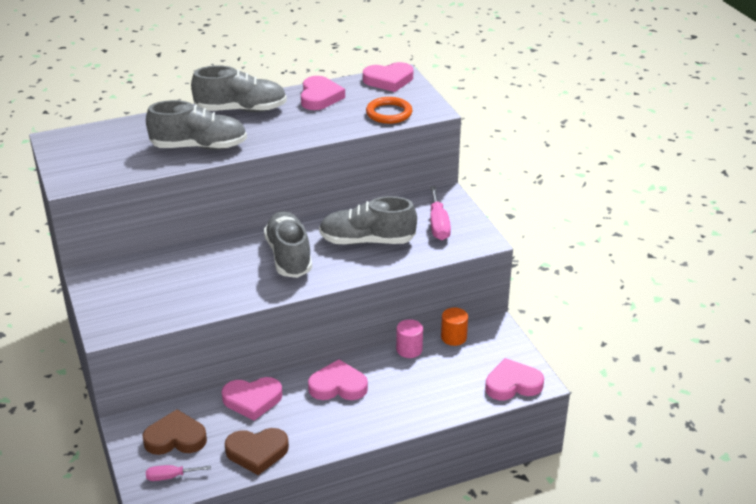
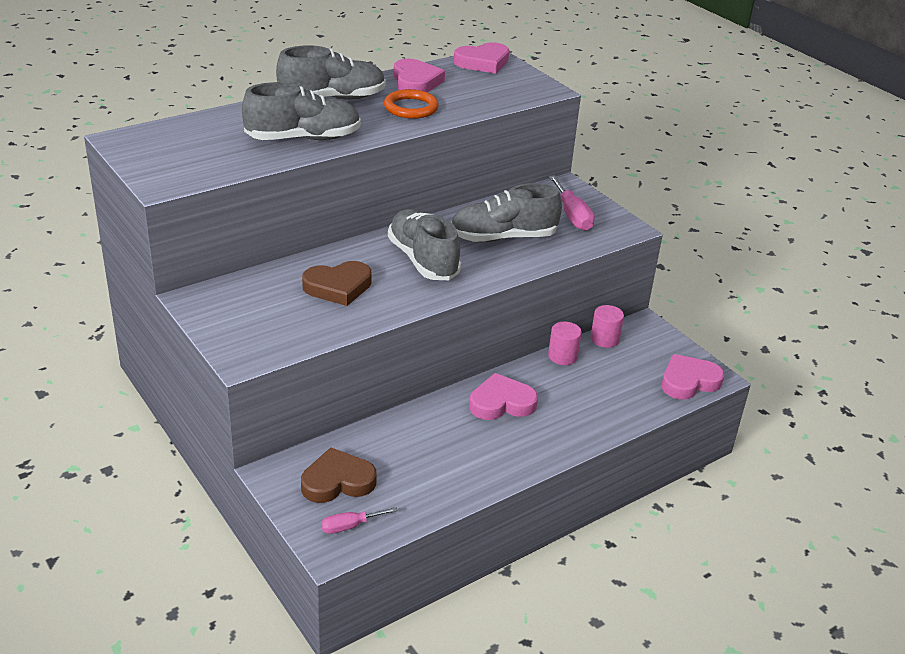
camera: 15 degrees left, 0 degrees up
(252, 400) = (410, 428): pink heart -> none
(257, 452) = (441, 486): brown heart -> brown heart (338, 287)
(389, 113) = (502, 94): orange ring -> orange ring (411, 108)
(453, 337) = (604, 339): orange cylinder -> pink cylinder

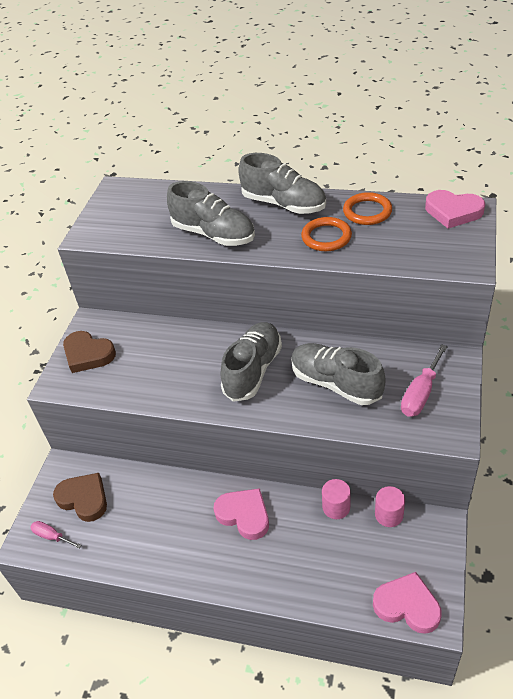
camera: 55 degrees right, 10 degrees up
(338, 287) = (173, 361): brown heart -> brown heart (88, 354)
(415, 82) = (367, 211): pink heart -> orange ring

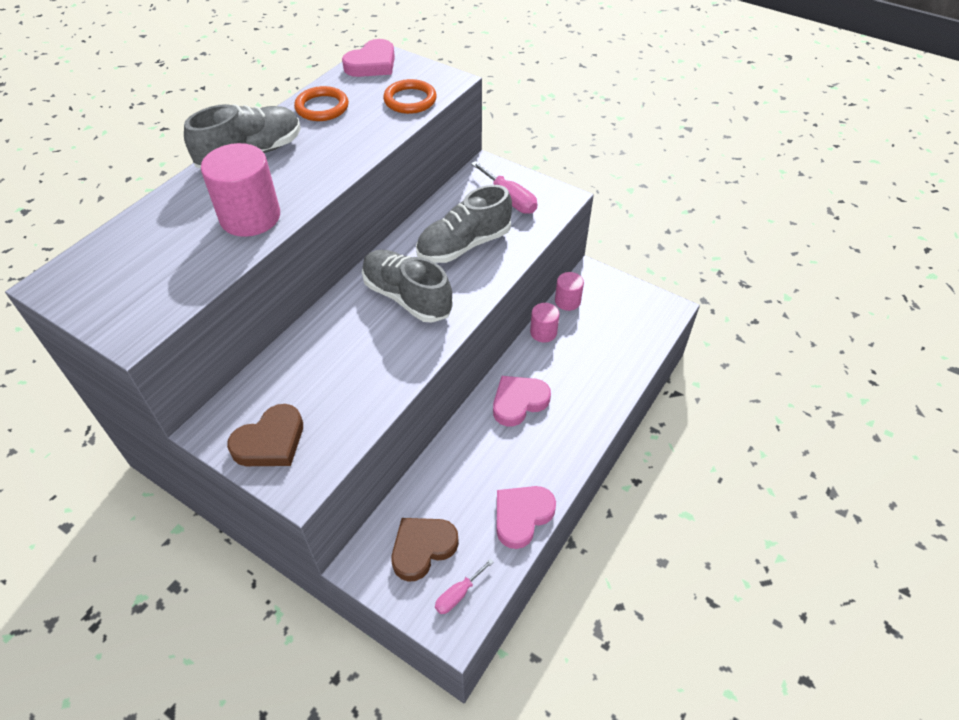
camera: 75 degrees left, 5 degrees up
(214, 234) = (250, 217): grey shoe -> pink cylinder
(326, 237) = (335, 142): orange ring -> orange ring (410, 100)
(407, 605) = (653, 320): pink heart -> pink heart (522, 516)

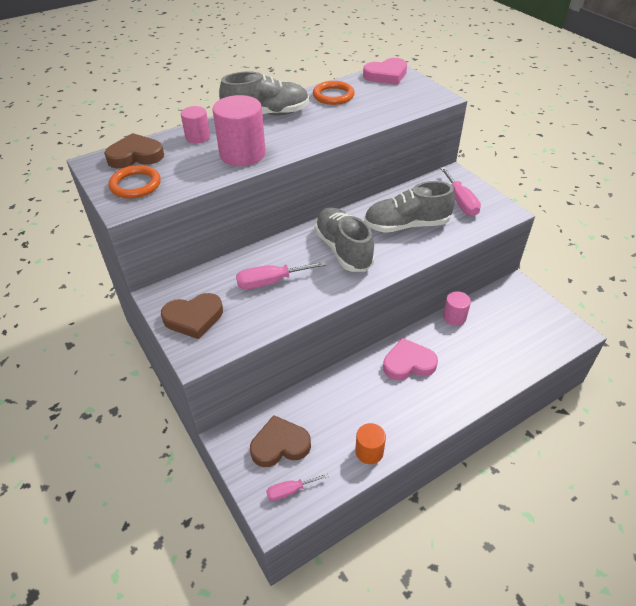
camera: 25 degrees right, 5 degrees down
(105, 258) = (135, 156): none -> brown heart
(341, 365) = (270, 282): none -> pink screwdriver
(410, 100) = (401, 104): orange ring -> orange ring (135, 185)
(522, 516) = (369, 451): pink heart -> orange cylinder
(567, 301) = (486, 300): pink cylinder -> pink cylinder (197, 137)

